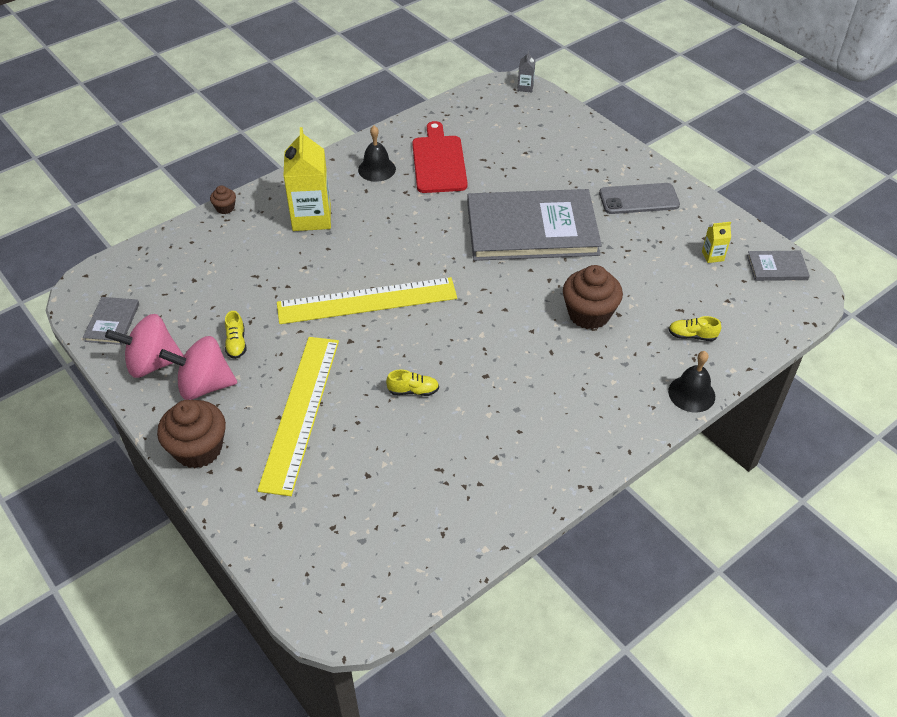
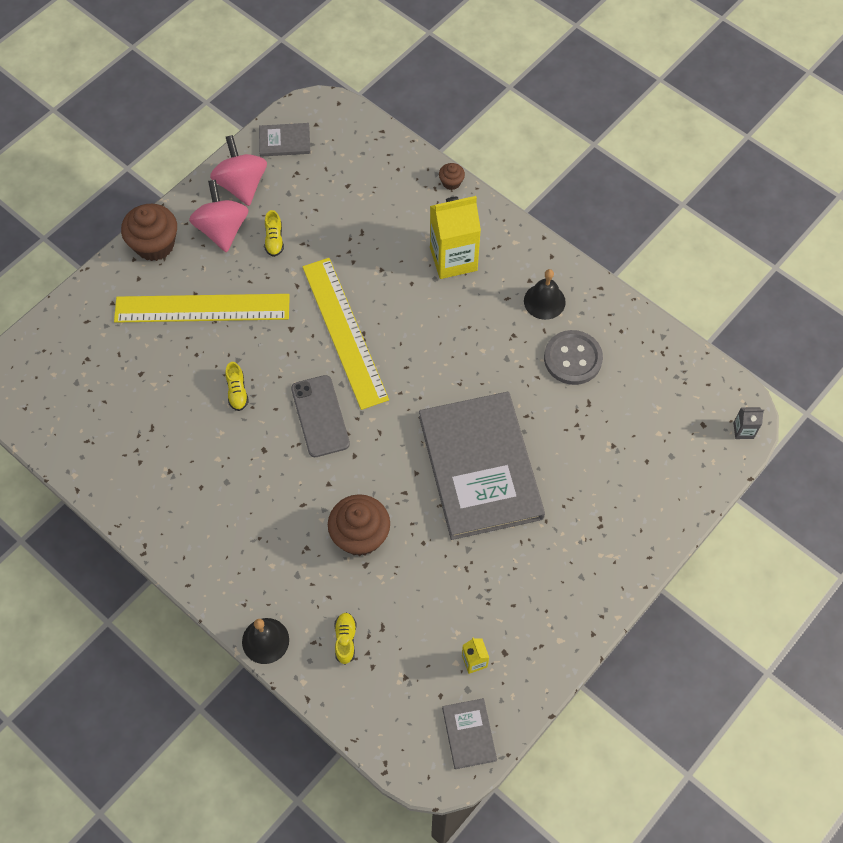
camera: 80 degrees right, 15 degrees up
(236, 343) = (274, 240): yellow shoe -> yellow shoe turned 75 degrees counterclockwise
(439, 161) = (573, 358): red cutting board -> grey button
(639, 199) = (556, 576): grey phone -> grey phone (320, 416)

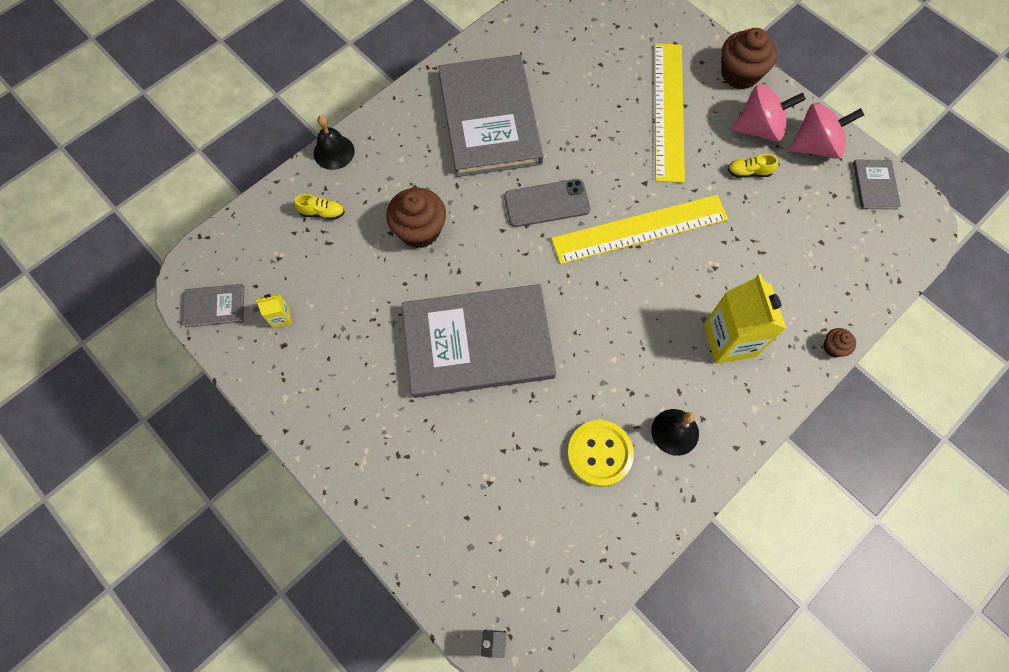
camera: 95 degrees right, 5 degrees up
(215, 479) = (489, 118): none -> grey book
(237, 392) = (577, 137): yellow shoe -> none
(573, 358) = (599, 453): grey button -> yellow button

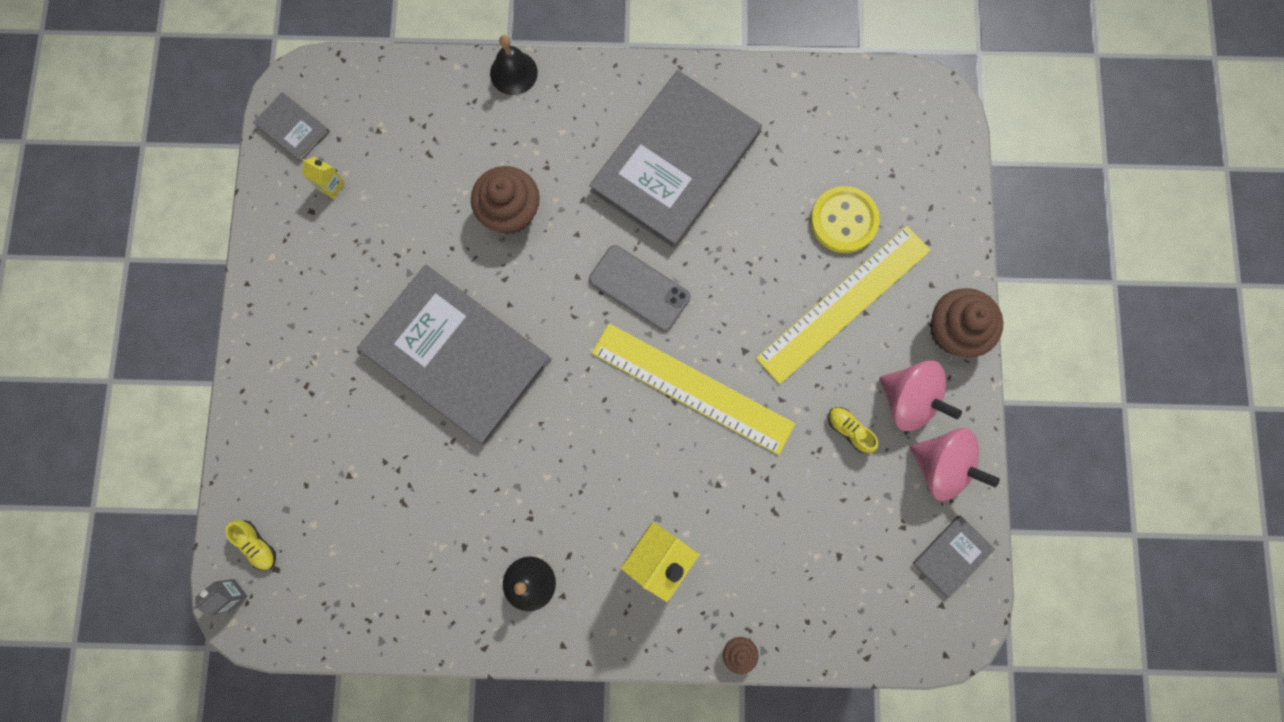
camera: 45 degrees right, 10 degrees up
(322, 212) = (450, 121): yellow shoe -> yellow shoe (257, 545)
(599, 453) = (453, 539): yellow button -> yellow button (843, 220)

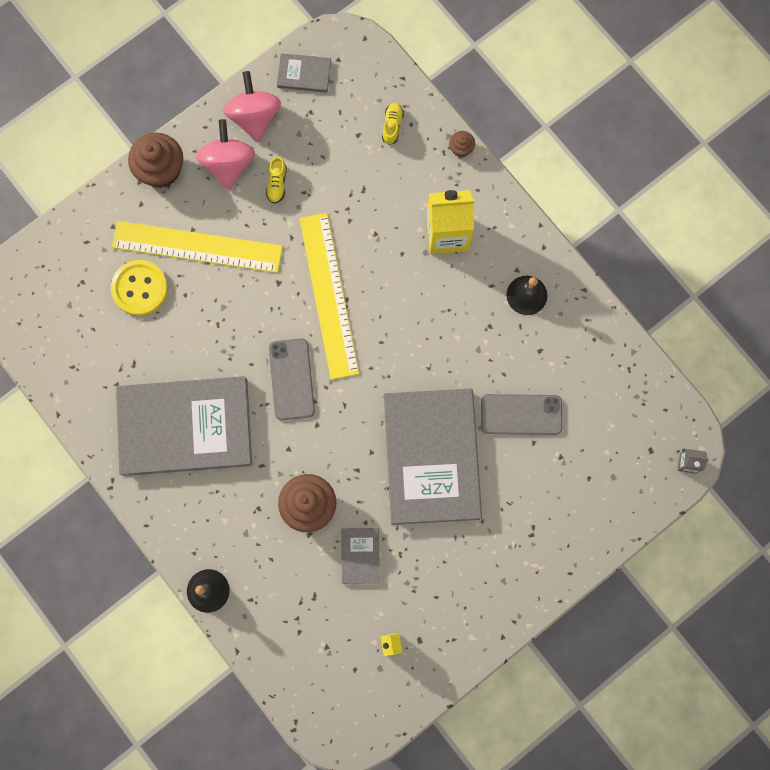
camera: 130 degrees left, 0 degrees up
(257, 545) = (647, 475): yellow shoe -> yellow shoe (392, 126)
(293, 128) = (373, 709): grey book -> grey book (360, 555)
(420, 473) = (521, 414): none -> grey phone

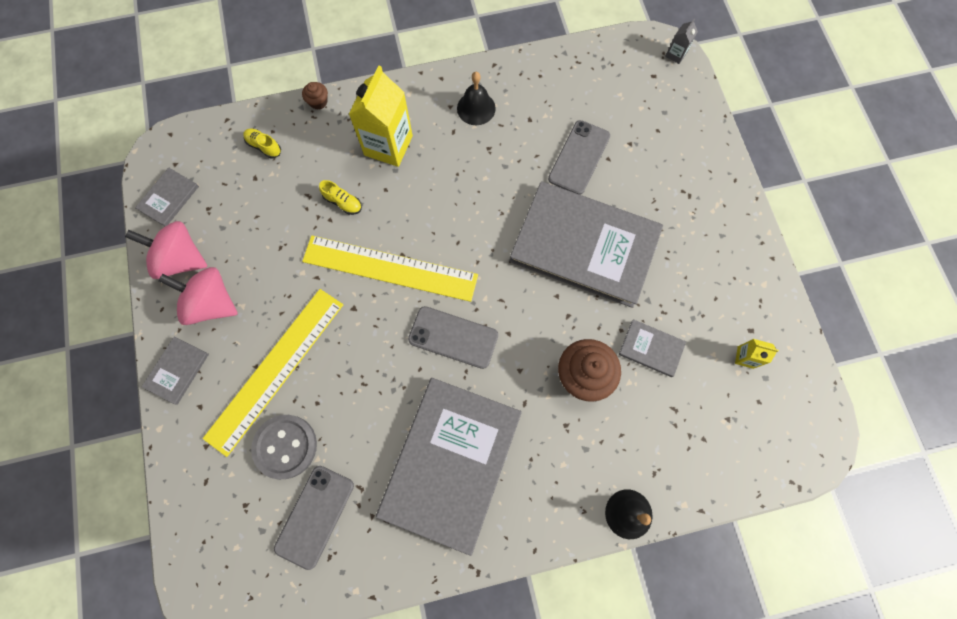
camera: 65 degrees left, 5 degrees down
(97, 340) = (315, 516): none -> grey phone
(140, 288) = (285, 446): yellow button -> grey button
(161, 170) = (177, 370): brown cupcake -> grey book
(277, 184) = (257, 267): yellow shoe -> yellow shoe (343, 202)

